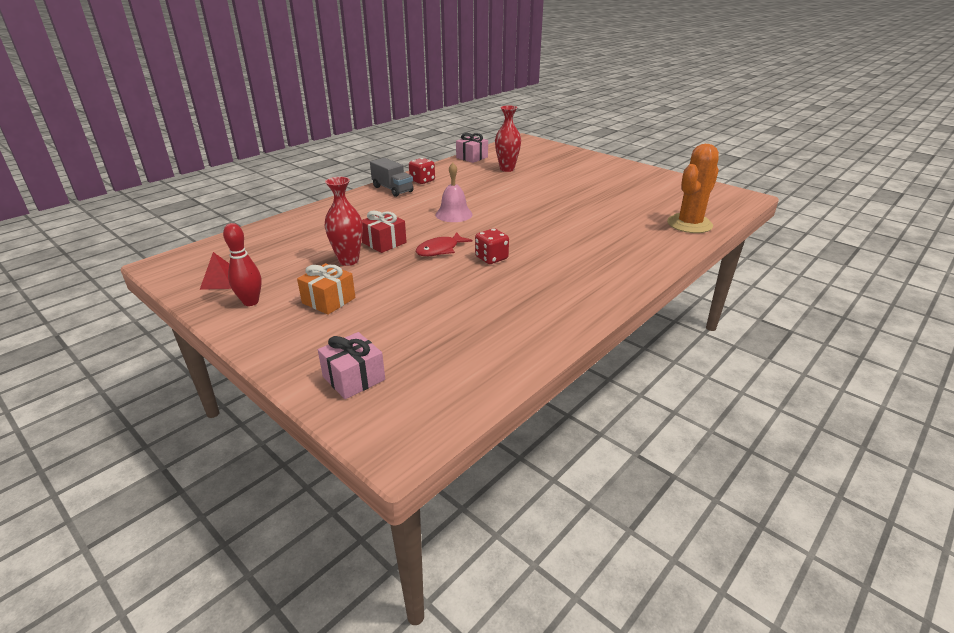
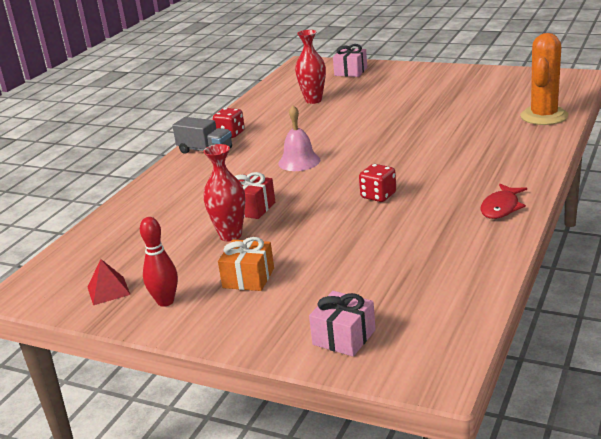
camera: 15 degrees left, 5 degrees down
(440, 250) = (318, 201): red fish -> red fish (501, 207)
(472, 157) = (262, 96): pink gift -> pink gift (351, 72)

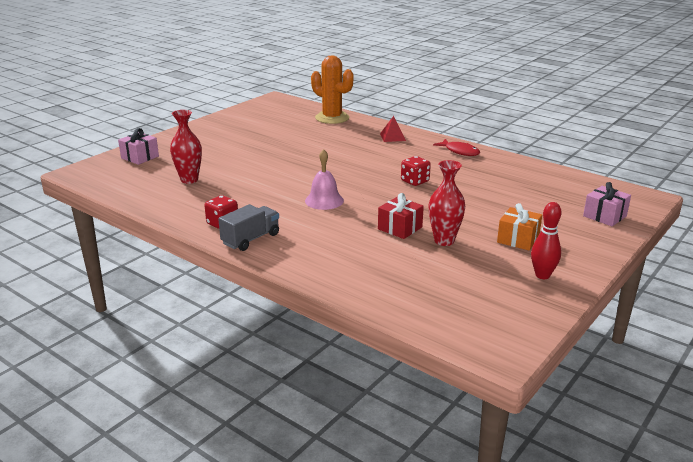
camera: 80 degrees left, 0 degrees up
(108, 290) = (515, 302): red pyramid -> red pyramid (392, 137)

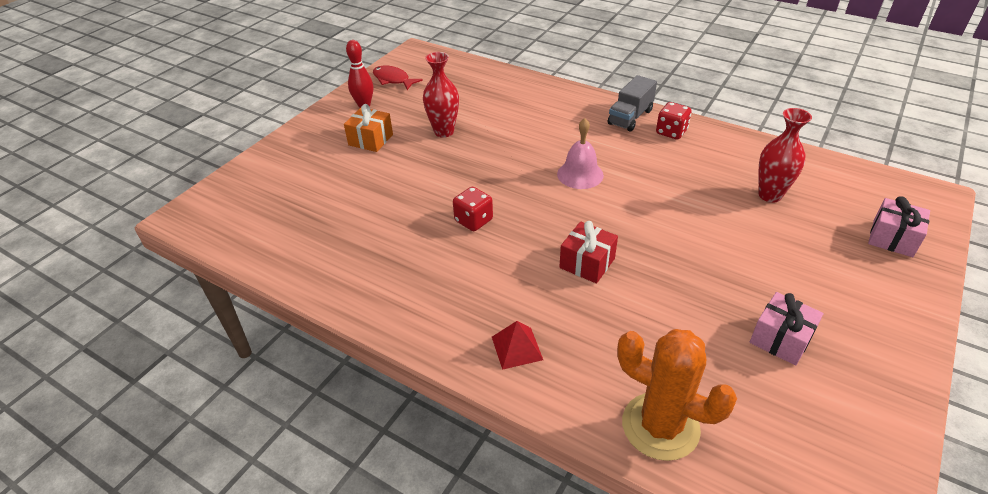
camera: 175 degrees right, 15 degrees up
(400, 228) = (488, 143): red gift -> red gift (587, 263)
(460, 151) = (399, 307): red fish -> red fish (393, 80)
(604, 216) = (260, 179): pink gift -> pink gift (780, 339)

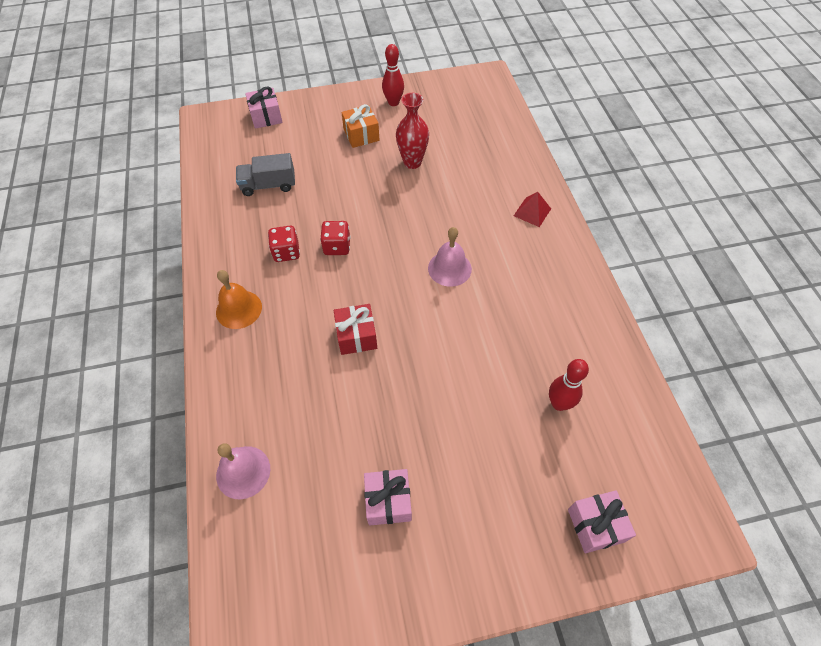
camera: 45 degrees right, 15 degrees up
(254, 179) = (266, 117): none -> pink gift
(393, 80) = (439, 92): red fish -> none
(461, 324) = (239, 309): none -> orange bell
(517, 348) = (243, 352): red pyramid -> red pyramid (532, 212)
(630, 117) = (559, 250): grey truck -> grey truck (268, 185)
(660, 426) = (243, 472): orange cactus -> pink bell
(671, 132) = (570, 288): red dice -> red dice (286, 252)
(770, 195) = (559, 403): red vase -> red bowling pin

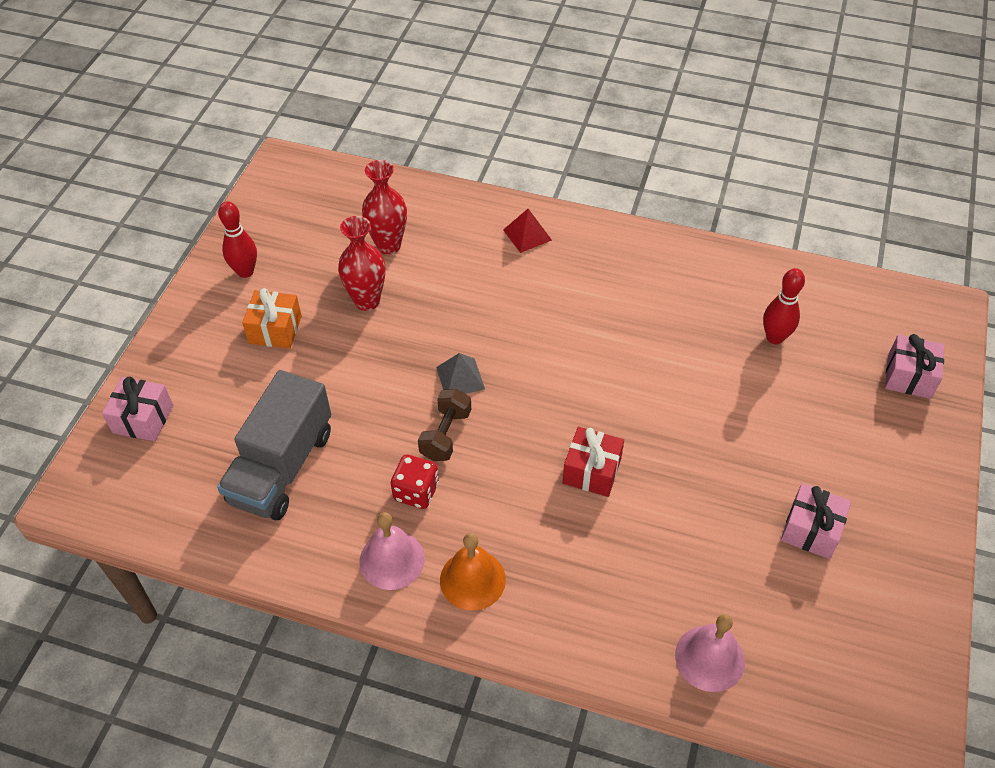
camera: 60 degrees left, 5 degrees down
(268, 185) = (282, 467): grey truck -> grey truck, size x1.55
(337, 246) = (445, 435): red dice -> brown dumbbell
(385, 233) = (460, 378): none -> grey pyramid
(449, 268) = (554, 343): pink bell -> pink bell (392, 560)
(464, 151) = (388, 245): none -> red vase

